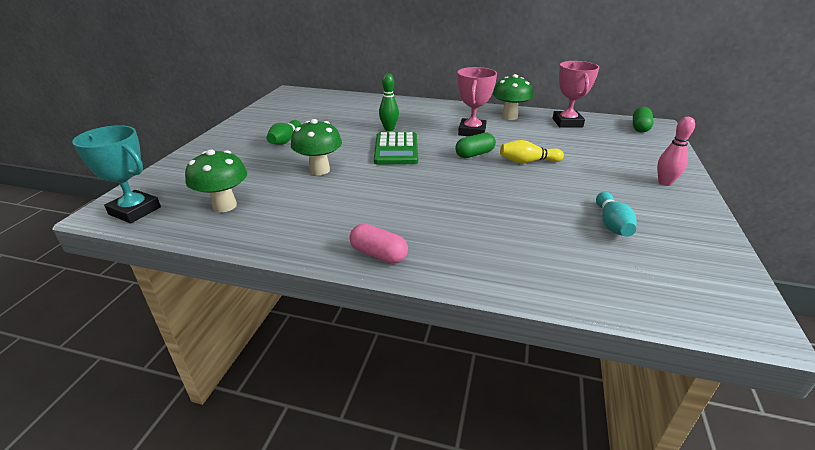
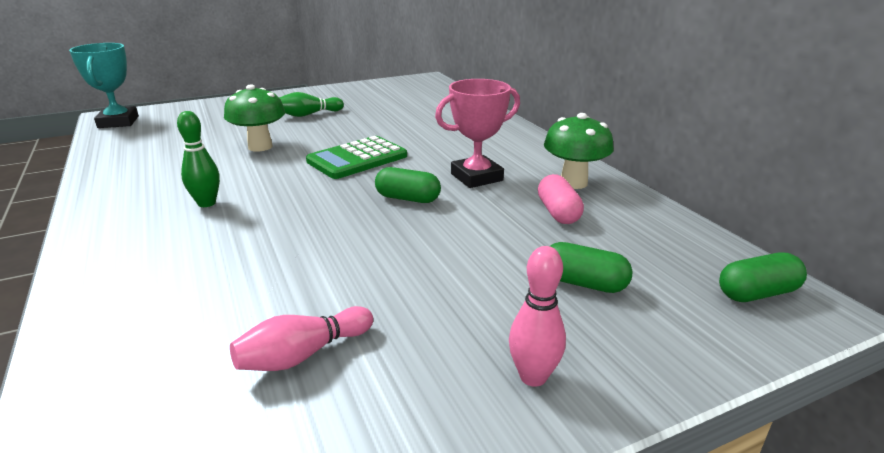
camera: 50 degrees right, 5 degrees down
(224, 206) = (151, 142): green mushroom -> none
(378, 254) = (103, 226): pink capsule -> pink capsule (558, 212)
(389, 129) = (407, 139): green bowling pin -> green bowling pin (206, 203)
(528, 161) = (436, 236): yellow bowling pin -> none
(567, 123) = (637, 225): pink trophy -> none
(605, 150) = (583, 283): none -> green capsule
(611, 224) = (303, 354): turquoise bowling pin -> pink bowling pin

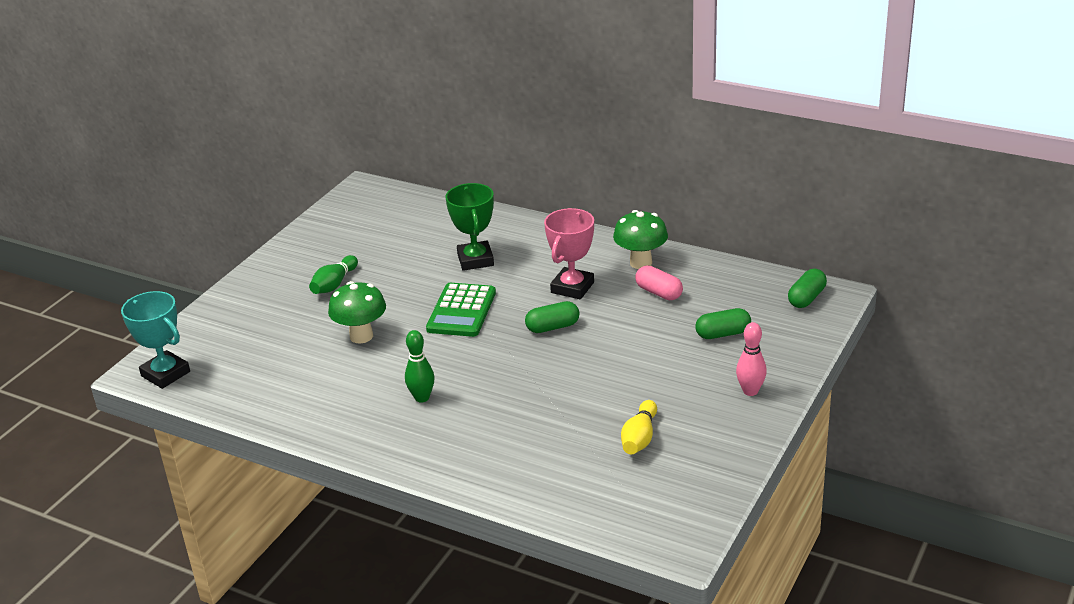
camera: 35 degrees left, 5 degrees up
(303, 354) = (639, 438): pink bowling pin -> yellow bowling pin
(429, 133) = (475, 260): none -> green trophy

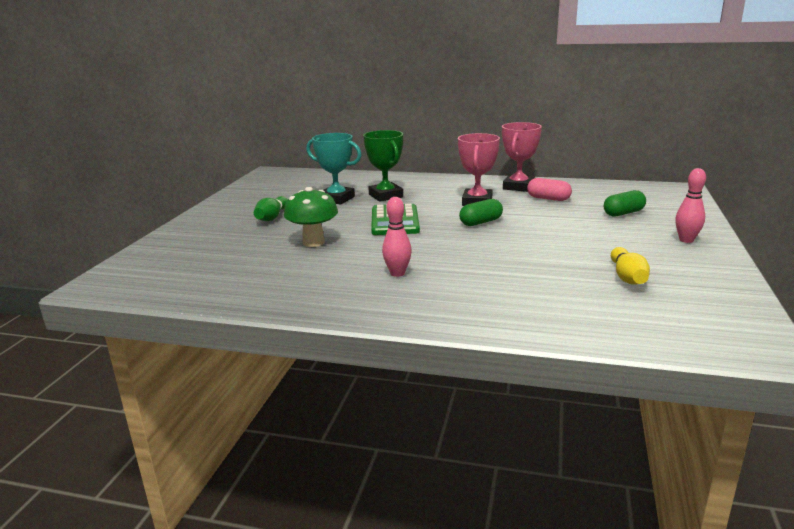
camera: 15 degrees left, 10 degrees down
(165, 374) = (123, 284): turquoise trophy -> turquoise trophy (336, 199)
(422, 398) = (397, 273): green bowling pin -> pink bowling pin
(641, 263) = (518, 187): green mushroom -> pink trophy
(806, 298) = (663, 192): green capsule -> none

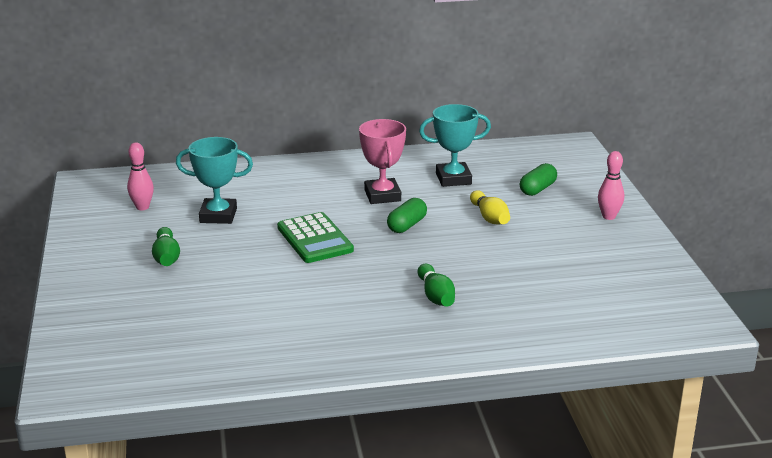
camera: 25 degrees left, 5 degrees up
(313, 242) = (251, 285): green mushroom -> none
(385, 196) = (272, 201): green trophy -> none
(397, 273) = (373, 308): pink bowling pin -> pink bowling pin (142, 207)
(463, 273) = (436, 296): none -> green bowling pin
(518, 187) = (411, 164): pink trophy -> none
(548, 198) = (453, 179): pink capsule -> turquoise trophy
(627, 277) = (580, 271): yellow bowling pin -> yellow bowling pin (489, 217)

